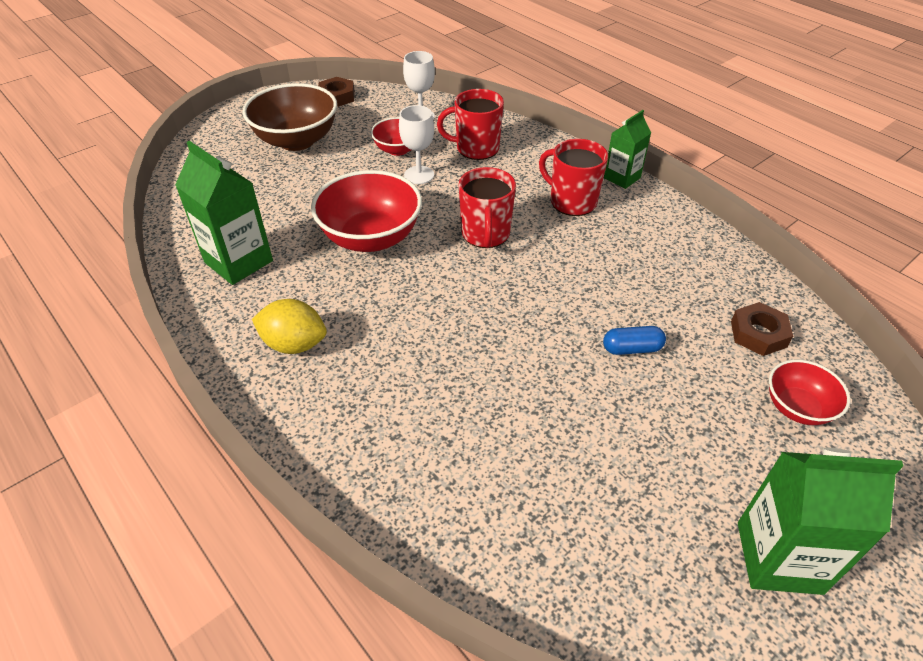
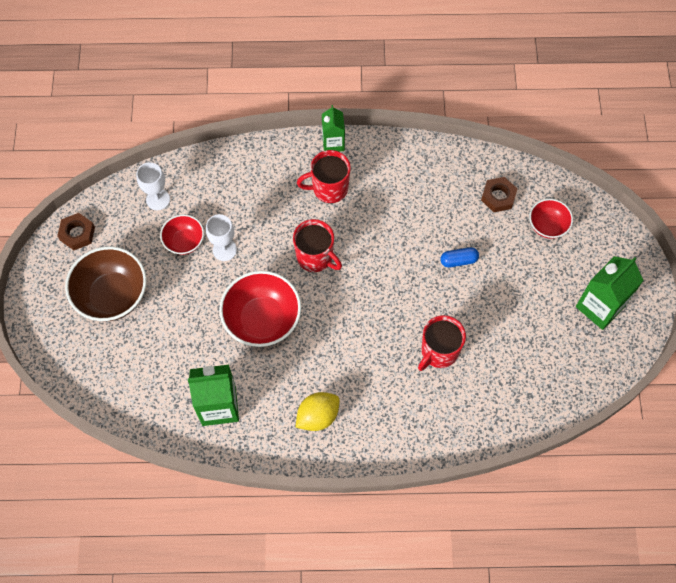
camera: 50 degrees left, 20 degrees up
(476, 148) = (227, 196): red mug -> red mug (438, 352)
(632, 348) = (458, 260): blue capsule -> blue capsule turned 45 degrees clockwise

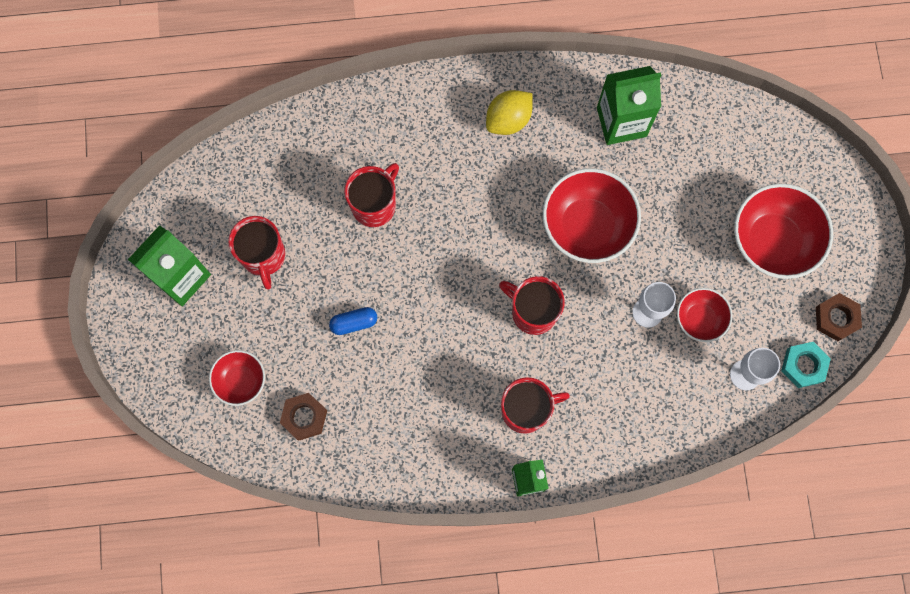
camera: 175 degrees right, 10 degrees up
(112, 202) = (803, 366): none -> turquoise nut
(112, 295) = (772, 241): brown bowl -> red bowl
(532, 317) = (263, 256): none -> red mug

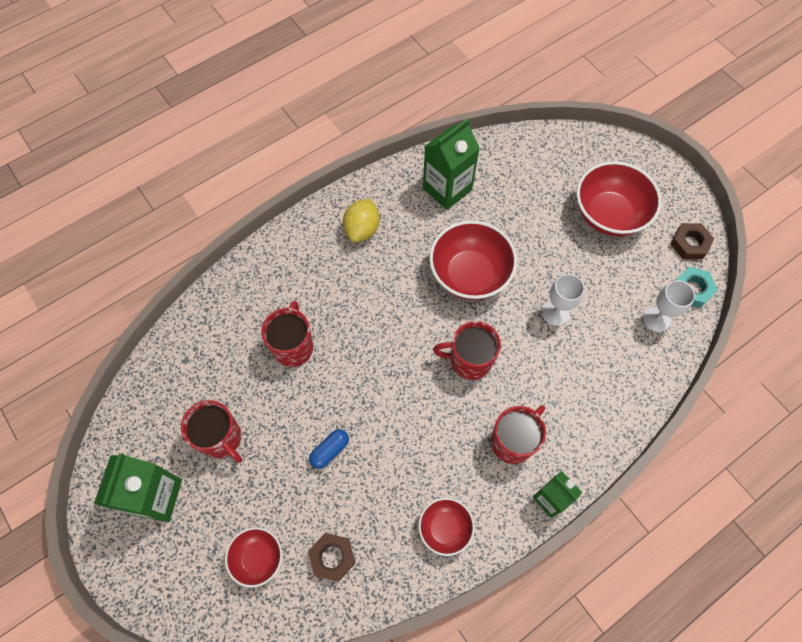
camera: 30 degrees left, 10 degrees down
(699, 319) = (596, 297): red bowl -> red bowl (445, 528)

